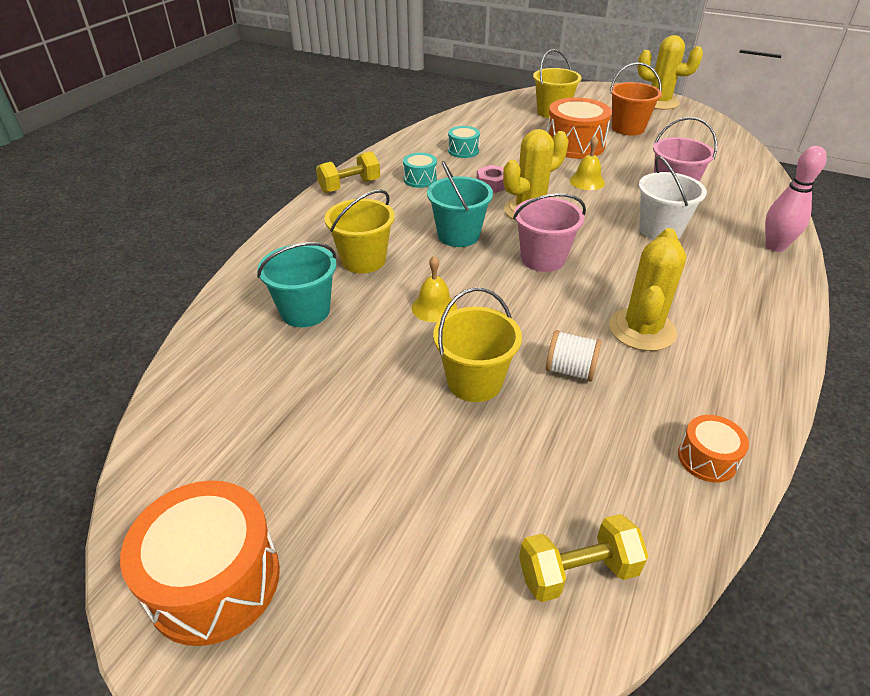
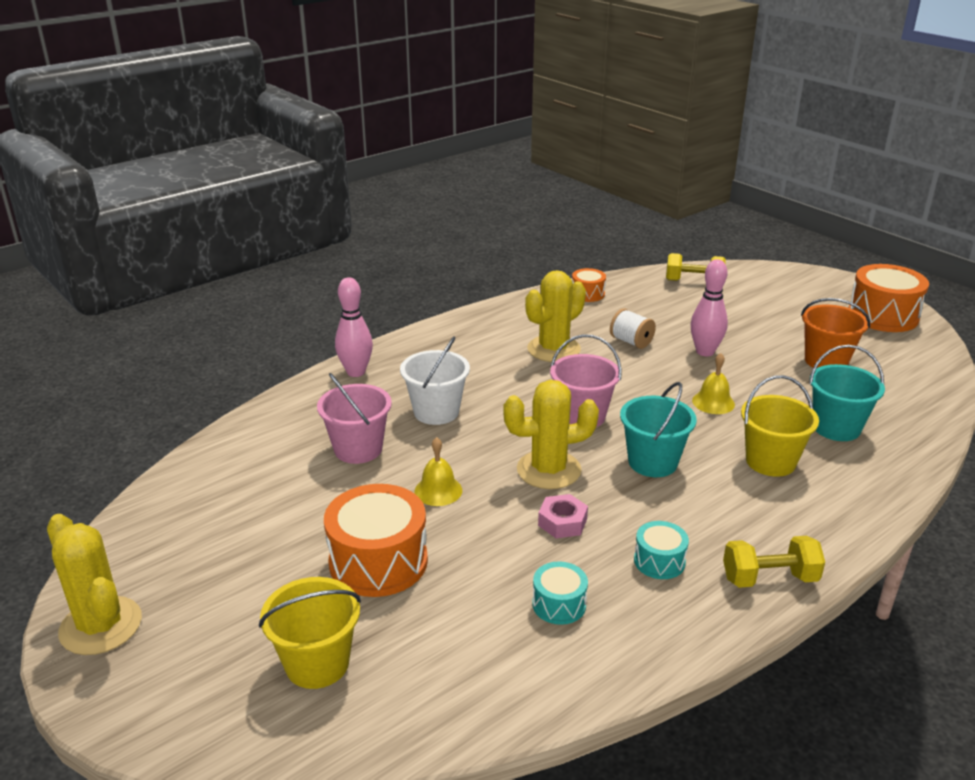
camera: 155 degrees left, 10 degrees down
(474, 381) = (705, 352): yellow bucket -> pink bowling pin
(628, 128) = (253, 573): orange bucket -> orange bucket (826, 361)

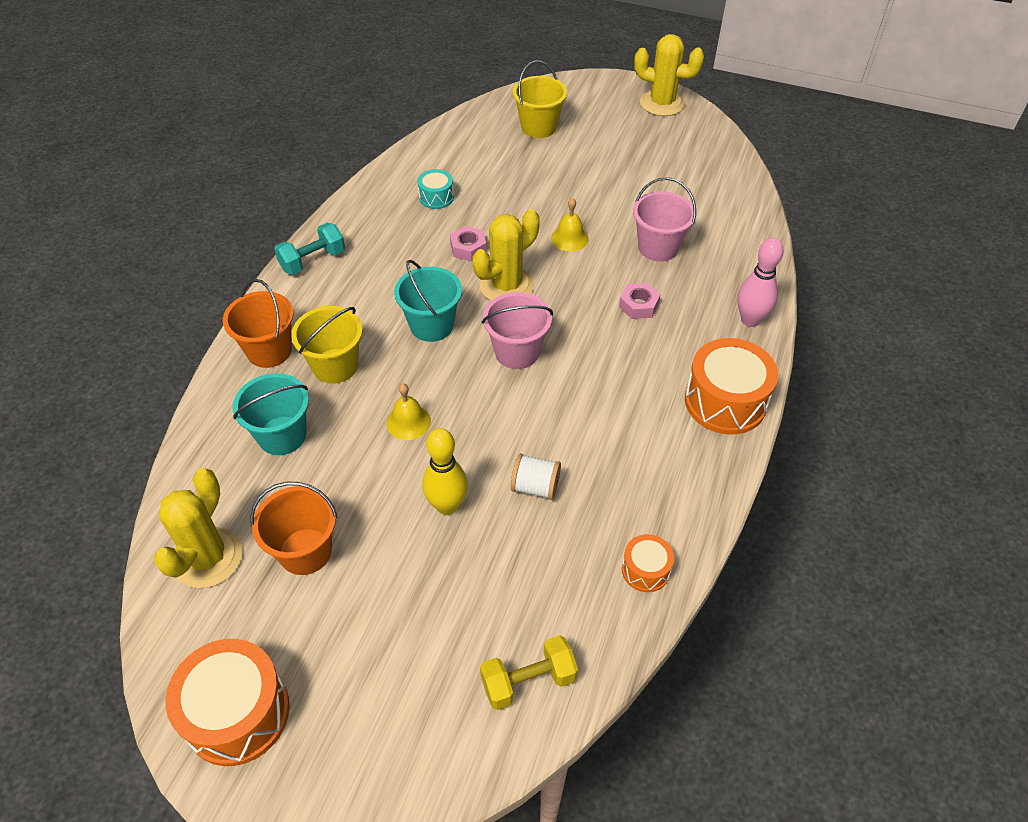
camera: 150 degrees right, 20 degrees up
(378, 561) = (560, 181): orange drum -> orange drum (725, 401)
(436, 412) = (638, 305): white bucket -> pink nut
(553, 349) = (606, 435): yellow cactus -> yellow cactus (208, 558)
(659, 561) = (389, 245): turquoise drum -> none
(705, 352) = (447, 506): pink bowling pin -> yellow bowling pin
(769, 578) = (313, 261): yellow dumbbell -> turquoise dumbbell
(842, 497) = (269, 351): none -> orange bucket

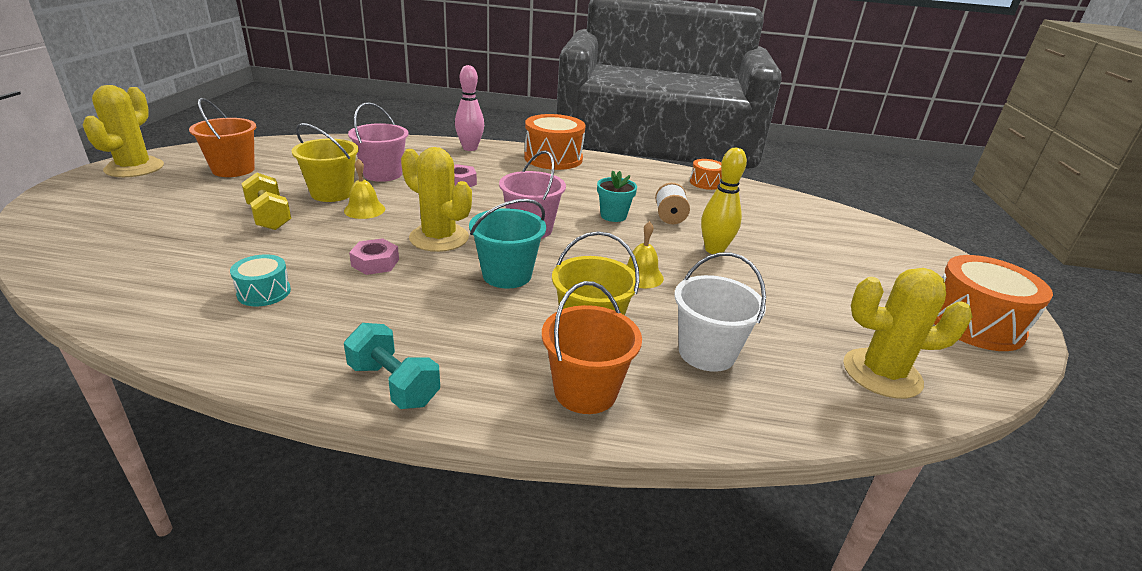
camera: 105 degrees left, 20 degrees down
(282, 435) = (706, 353): turquoise bucket -> white bucket
(305, 551) = (817, 313): orange bucket -> orange bucket (233, 169)
(528, 681) = (814, 214): yellow dumbbell -> yellow dumbbell (269, 217)
(538, 127) = (133, 231): yellow bucket -> yellow bucket (332, 193)
(542, 429) = (613, 216): none -> turquoise flower pot

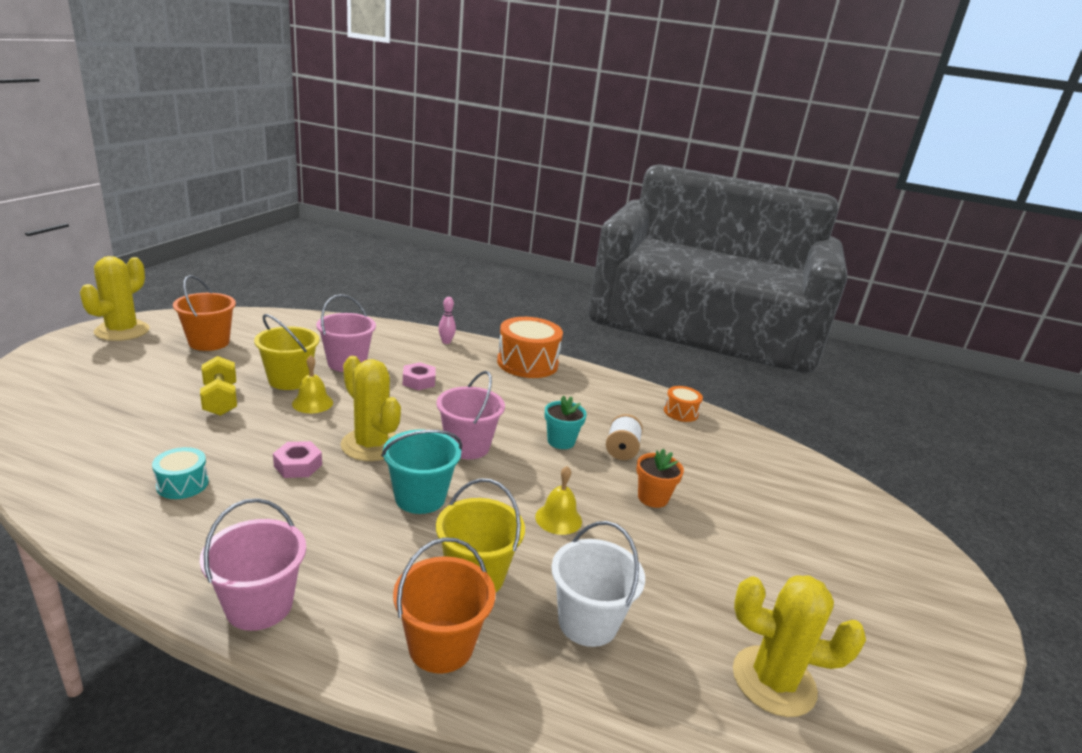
camera: 10 degrees right, 5 degrees down
(394, 384) = (259, 605): turquoise dumbbell -> pink bucket
(470, 148) = (446, 342): pink bowling pin -> pink bowling pin, size x0.58
(714, 250) = (652, 498): yellow bowling pin -> orange flower pot
(974, 323) = (916, 636): orange drum -> none

